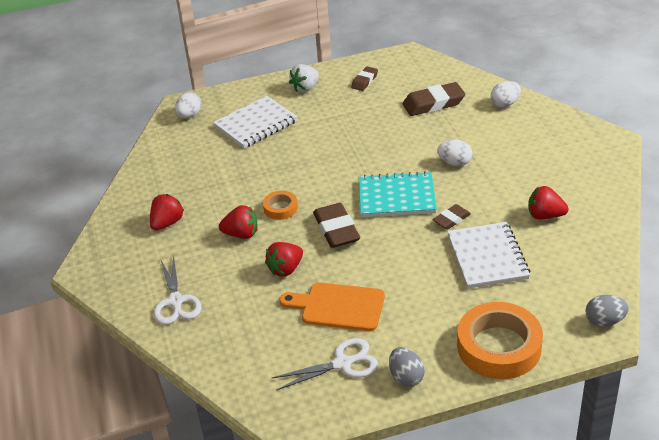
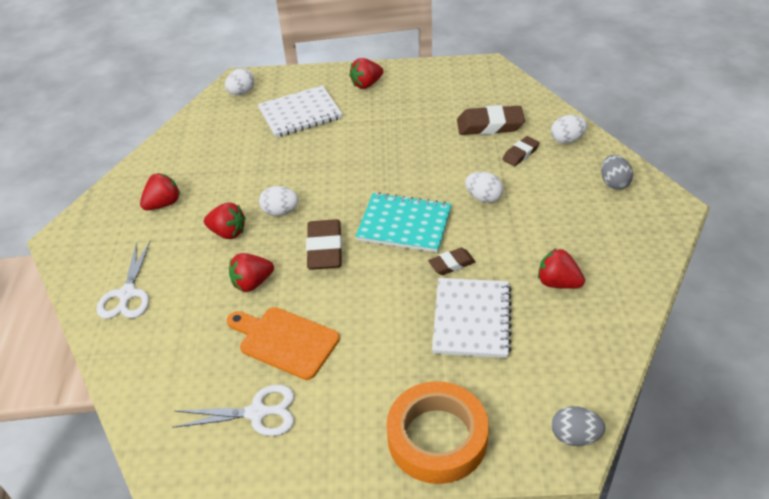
camera: 15 degrees right, 5 degrees up
(280, 208) = (280, 211): orange tape -> white egg
(305, 88) = (366, 84): white strawberry -> red strawberry
(364, 81) = (429, 87): brown eraser -> brown eraser (520, 154)
(406, 377) = (317, 449): grey egg -> grey egg (614, 183)

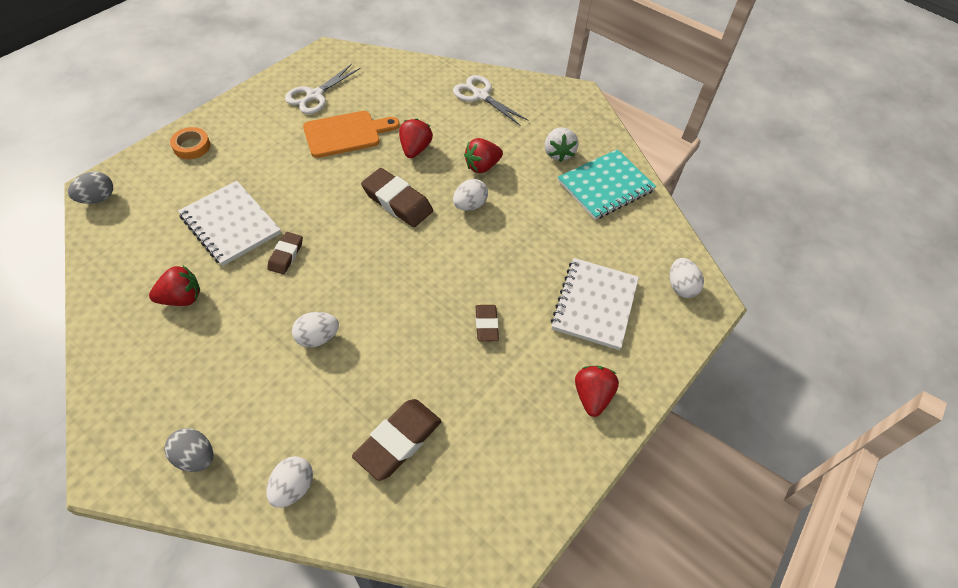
camera: 125 degrees right, 10 degrees up
(163, 204) = (558, 153): red strawberry -> white strawberry
(404, 224) = (360, 262): turquoise notebook -> turquoise notebook (605, 186)
(437, 437) = (191, 146): orange tape -> orange tape, size x0.48
(520, 154) = (328, 422): brown eraser -> brown eraser (486, 325)

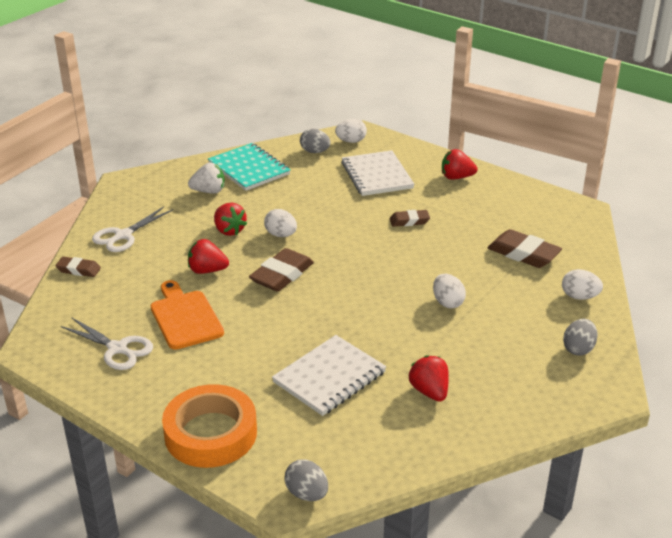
camera: 90 degrees left, 20 degrees down
(191, 146) = (210, 433): orange tape -> orange tape, size x2.06
(286, 255) = (362, 334): brown eraser -> brown eraser (78, 270)
(594, 305) = (377, 175): white notebook -> white notebook turned 60 degrees clockwise
(650, 248) = (315, 152): none -> grey egg

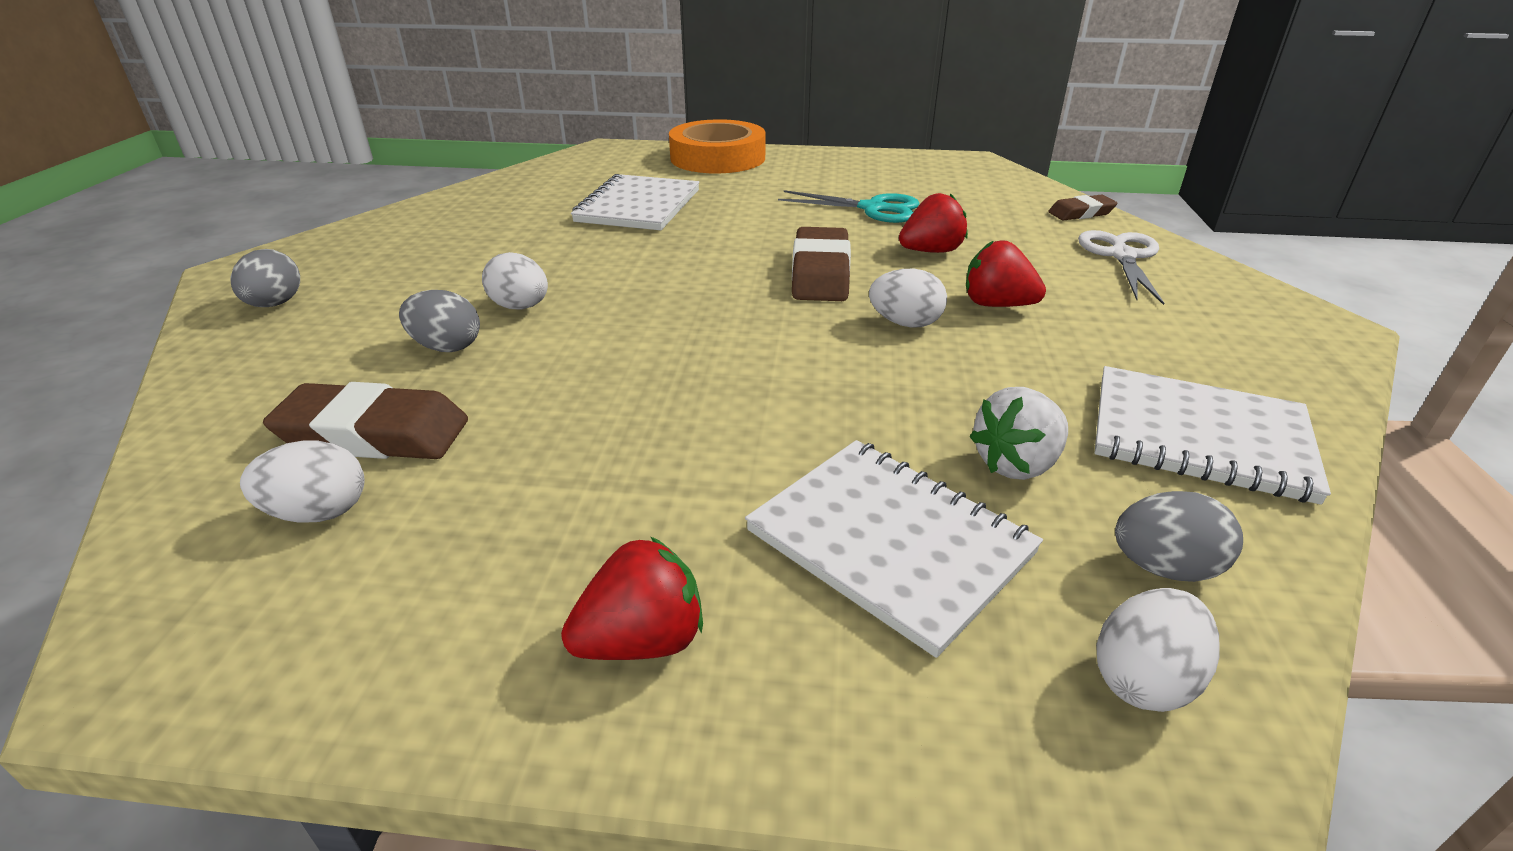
camera: 150 degrees right, 0 degrees up
(118, 349) = (895, 176): white scissors -> none
(185, 317) = (873, 209): orange cutting board -> turquoise scissors
(209, 191) = (1161, 357): white strawberry -> white strawberry (1016, 464)
(249, 169) = (1199, 437): turquoise notebook -> white notebook
(307, 494) = (593, 152): grey egg -> grey egg (446, 347)
(409, 221) = (686, 428): brown eraser -> none
(429, 391) = (506, 221): red strawberry -> none
(579, 297) = (247, 380): white egg -> white egg (318, 512)

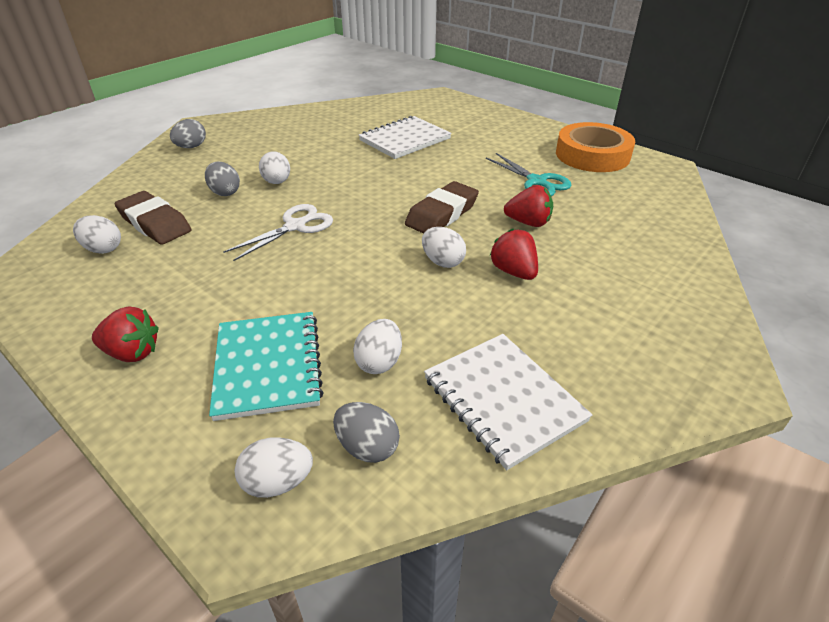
camera: 35 degrees right, 5 degrees up
(718, 158) = (493, 118): orange tape -> orange tape (592, 155)
(890, 542) = (268, 366): white notebook -> turquoise notebook
(1016, 464) = (379, 362): white strawberry -> white egg
(1081, 213) = (682, 230): brown eraser -> none
(1122, 256) = (658, 271): white scissors -> white scissors (295, 226)

